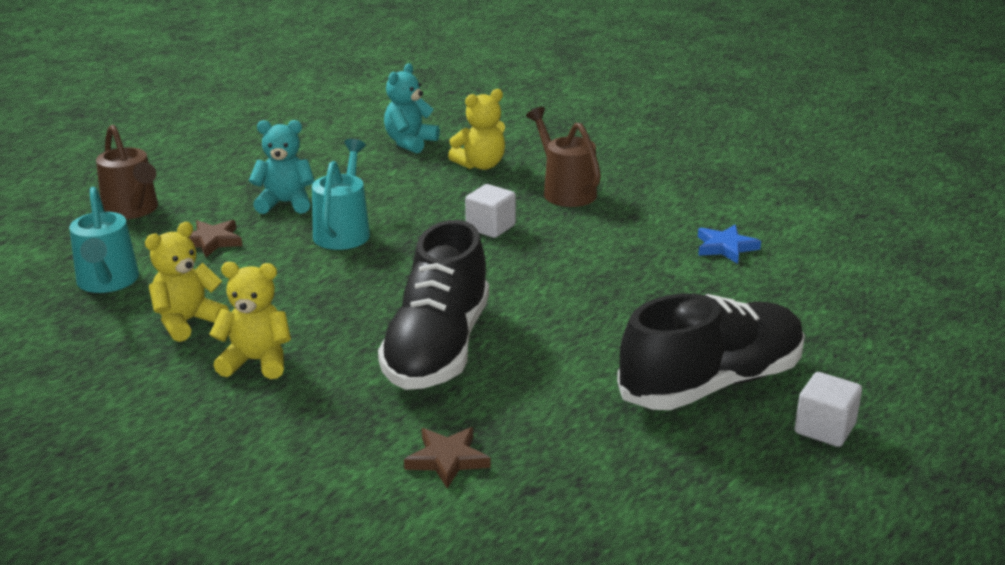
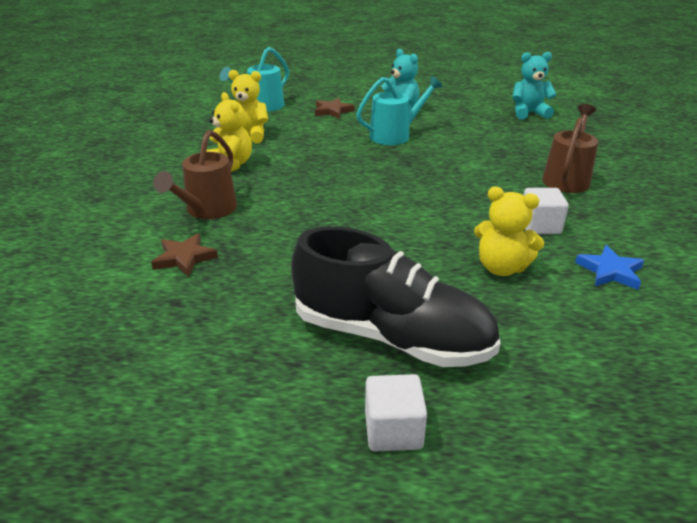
camera: 55 degrees right, 5 degrees up
(133, 210) = (334, 86): brown watering can -> brown watering can (207, 210)
(437, 348) = (305, 209): black shoe -> none
(480, 165) = (544, 141): yellow teddy bear -> yellow teddy bear (501, 267)
(490, 227) = (473, 172): white cube -> white cube (539, 226)

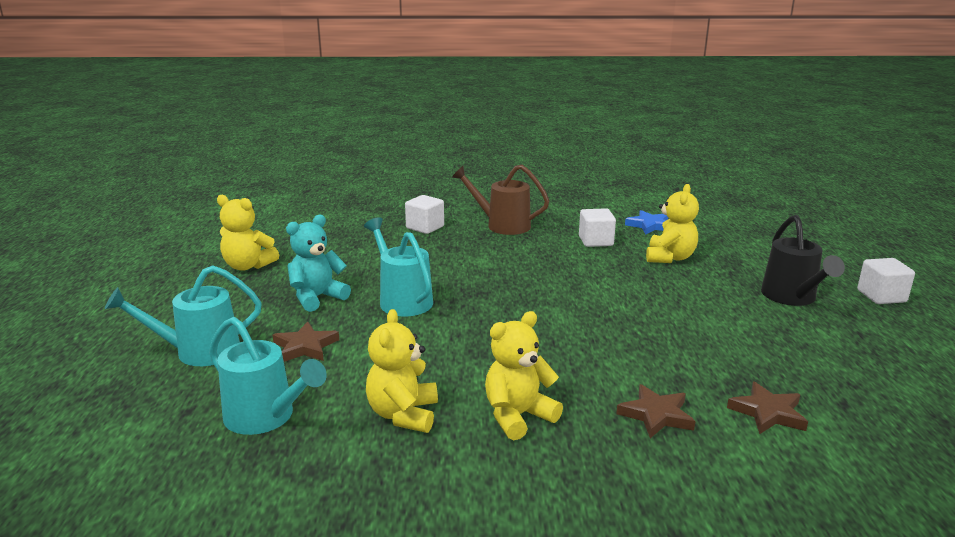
camera: 95 degrees left, 10 degrees down
(207, 210) = (656, 415): brown watering can -> brown star
(333, 89) = (198, 352): none -> turquoise watering can
(391, 336) = (792, 298): black shoe -> black watering can
(449, 91) = (248, 266): none -> yellow teddy bear
(528, 113) = (338, 229): turquoise teddy bear -> none
(545, 144) = (425, 227): none -> white cube

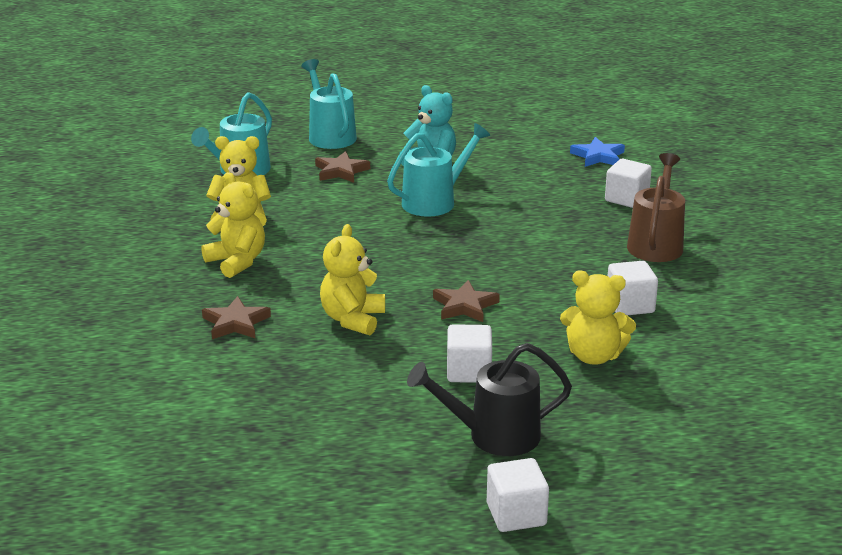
camera: 85 degrees right, 5 degrees up
(248, 266) = (490, 128): yellow teddy bear -> yellow teddy bear (352, 319)
(650, 225) = (708, 348): blue star -> blue star (598, 156)
(707, 301) = (469, 371): none -> white cube
(768, 412) = (236, 380): brown star -> brown star (465, 306)

